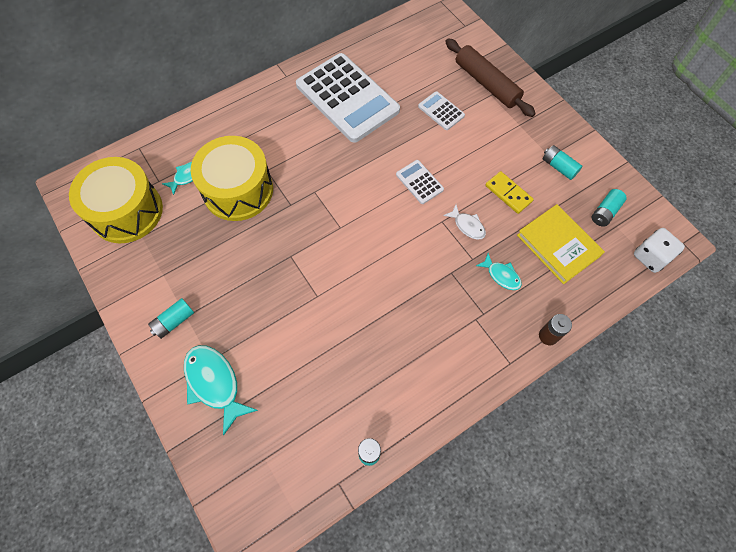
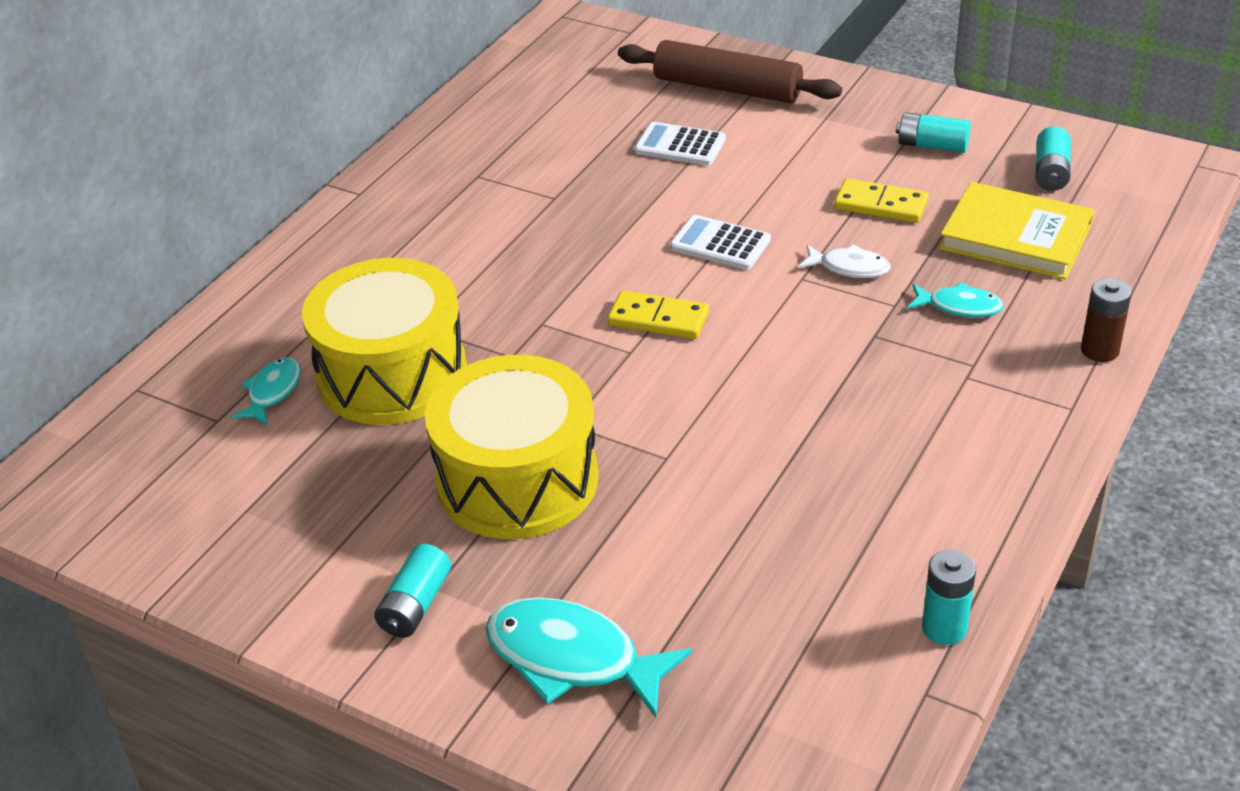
camera: 25 degrees left, 25 degrees down
(126, 211) = (183, 487): yellow drum -> yellow drum (517, 480)
(347, 98) = (499, 184): white calculator -> none
(364, 214) = (658, 319): none -> yellow domino
(650, 257) = (1166, 198): white dice -> none

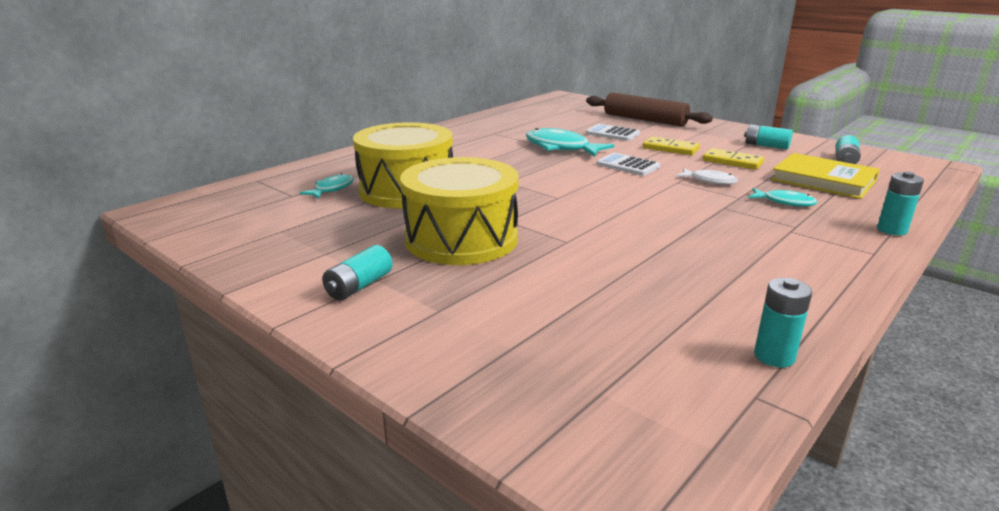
camera: 10 degrees right, 15 degrees down
(573, 659) = (458, 330): turquoise fish -> turquoise fish (561, 148)
(658, 319) = (580, 187): yellow domino -> yellow domino (670, 149)
(1099, 350) = (892, 230): brown battery -> turquoise battery

